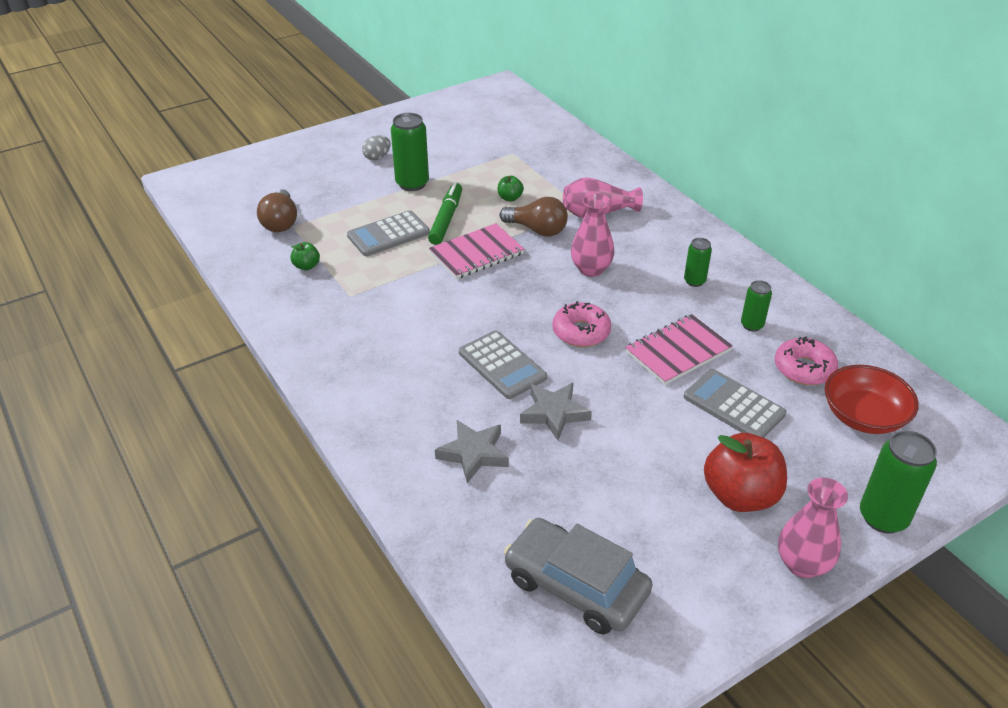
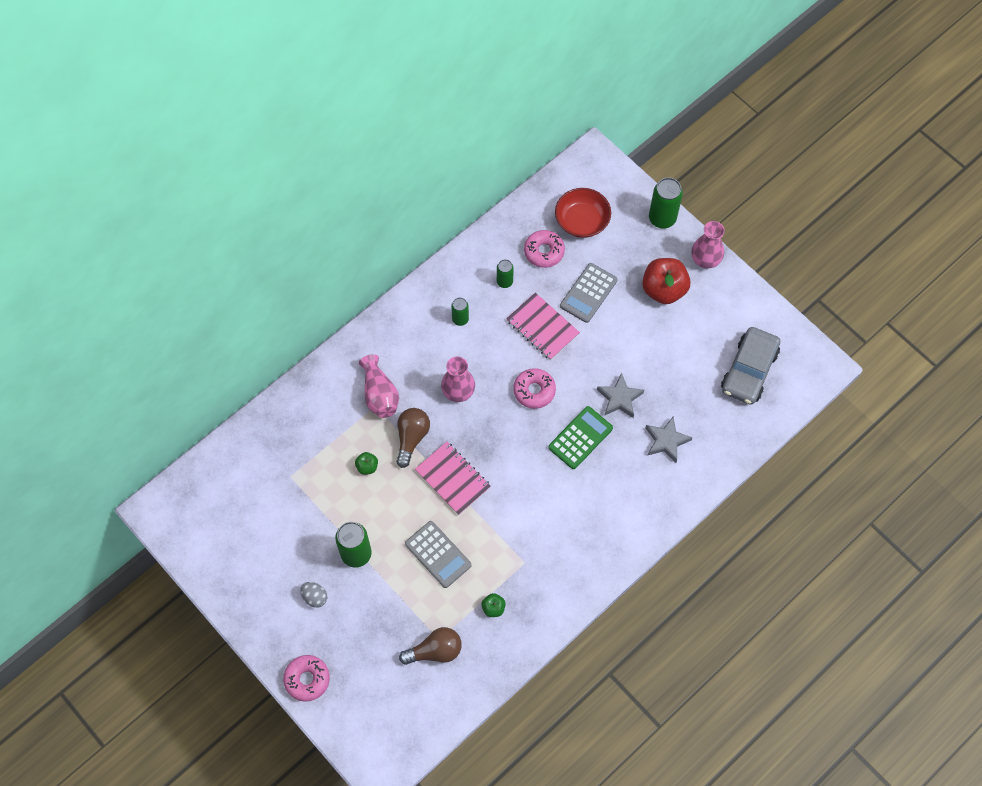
camera: 100 degrees left, 25 degrees up
(297, 148) = (307, 679): none -> pink donut
(446, 219) = (408, 513): green marker -> none
(502, 365) = (580, 438): grey calculator -> green calculator

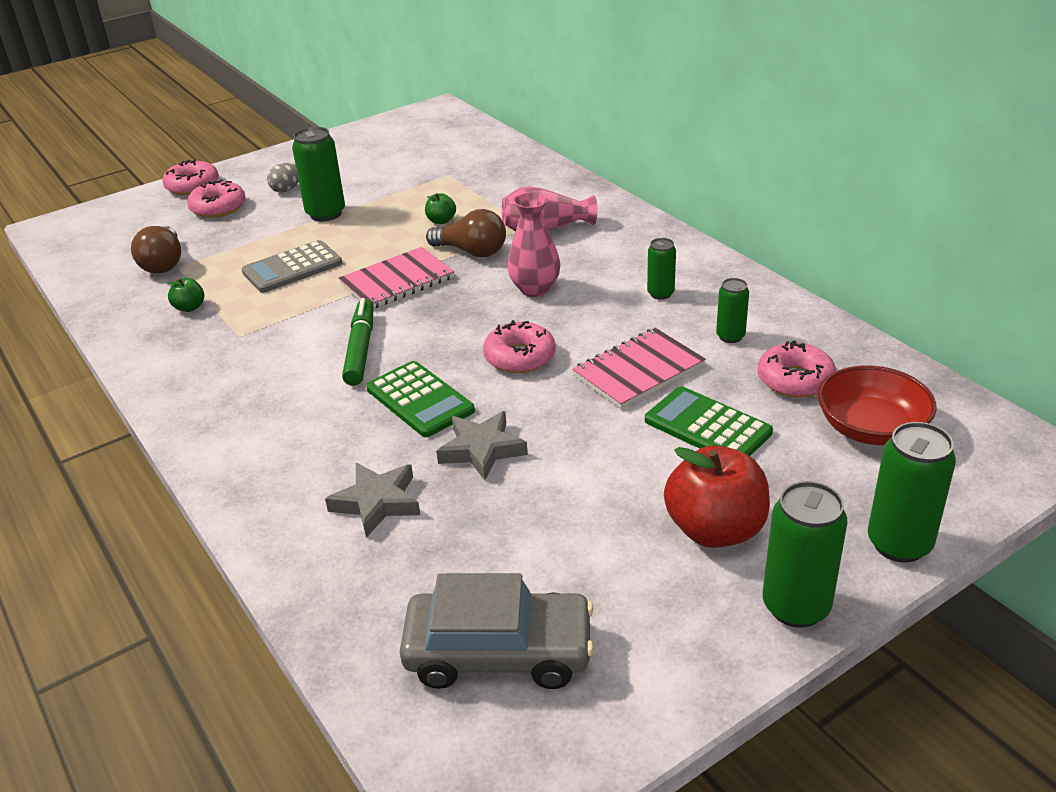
camera: 100 degrees right, 30 degrees down
(346, 642) = (218, 207): none -> pink donut
(534, 483) = (360, 349): none -> green marker
(588, 293) = (707, 426): grey calculator -> green calculator
(705, 260) = (796, 606): pink vase -> green can
(749, 371) = (499, 652): grey car -> grey car turned 150 degrees clockwise

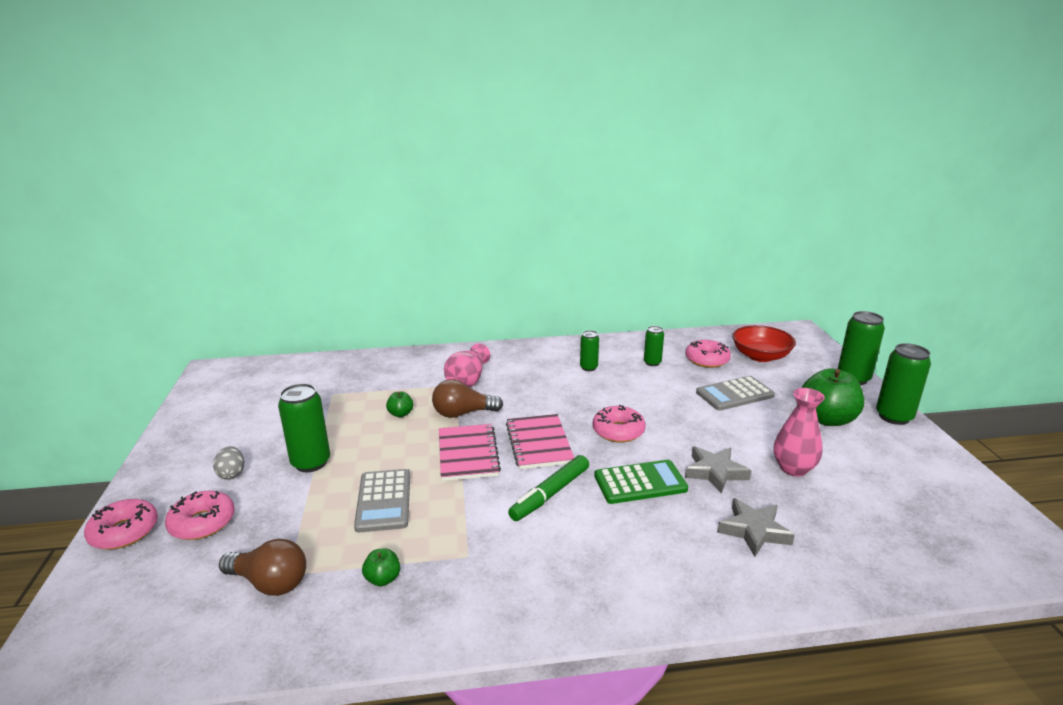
camera: 65 degrees left, 10 degrees down
(360, 349) = (550, 494): green marker -> green marker turned 75 degrees counterclockwise
(472, 252) = (463, 413): brown light bulb -> brown light bulb turned 150 degrees counterclockwise
(499, 652) = (919, 517): grey car -> none
(535, 289) = (540, 404): pink vase -> pink vase (793, 468)
(638, 371) = (666, 397): pink notebook -> pink notebook (539, 443)
(707, 426) = (734, 394): green calculator -> grey calculator
(715, 530) = (827, 419): red apple -> green apple

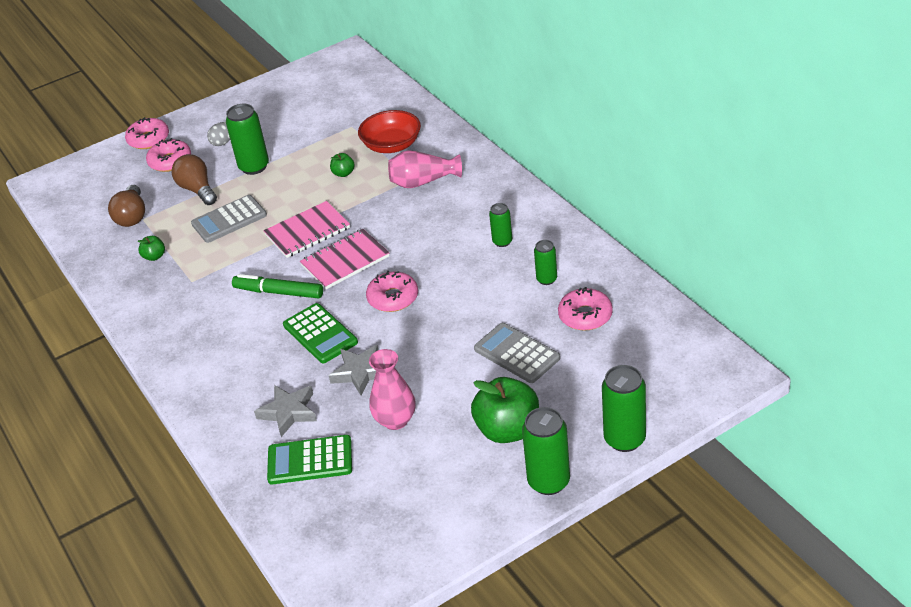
camera: 70 degrees right, 15 degrees up
(463, 413) = (365, 203): brown light bulb -> brown light bulb (197, 190)
(760, 356) = (628, 354): red bowl -> red bowl (392, 145)
(836, 533) = (310, 460): none -> green calculator

